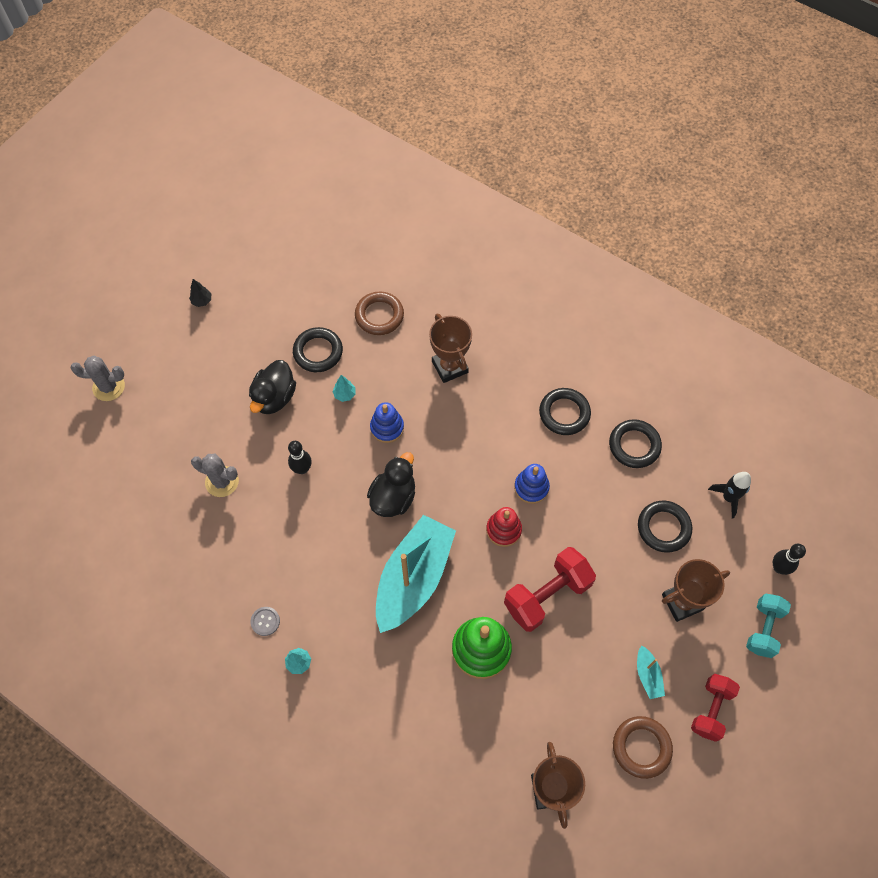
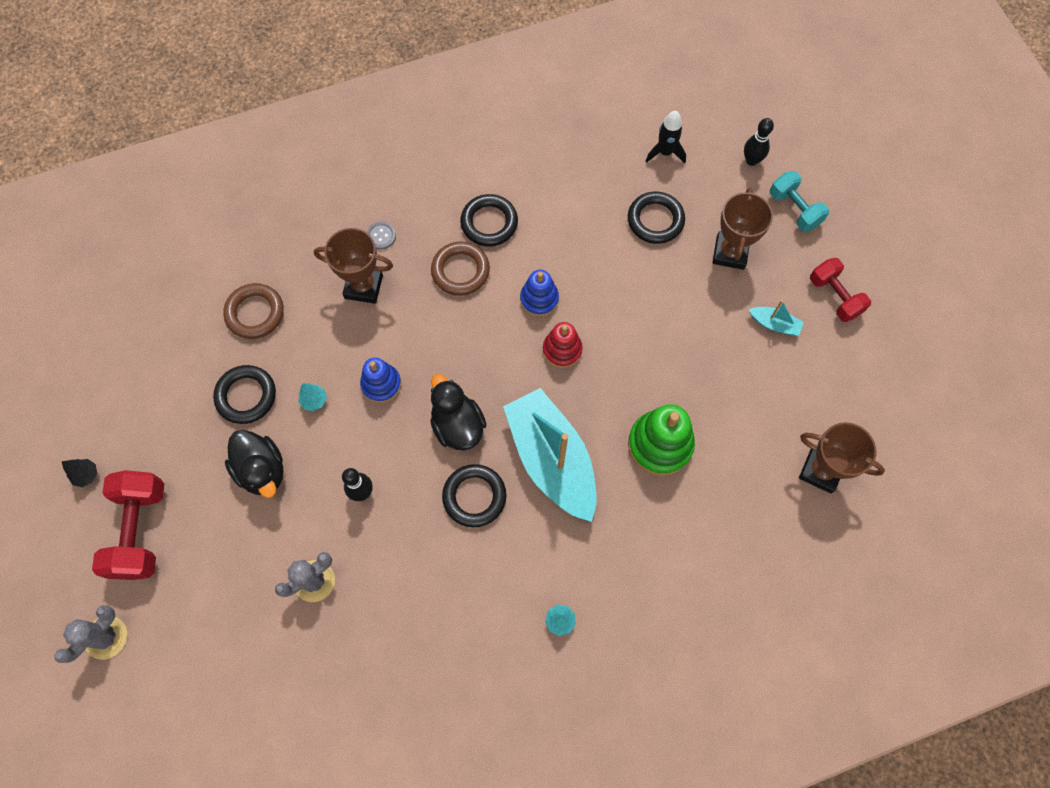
camera: 55 degrees left, 5 degrees up
(265, 621) = (495, 628): grey button -> grey button (381, 236)
(547, 595) = (649, 355): red dumbbell -> red dumbbell (140, 530)
(634, 445) = (563, 189): black ring -> black ring (474, 497)
(641, 747) = (831, 372): brown ring -> brown ring (460, 271)

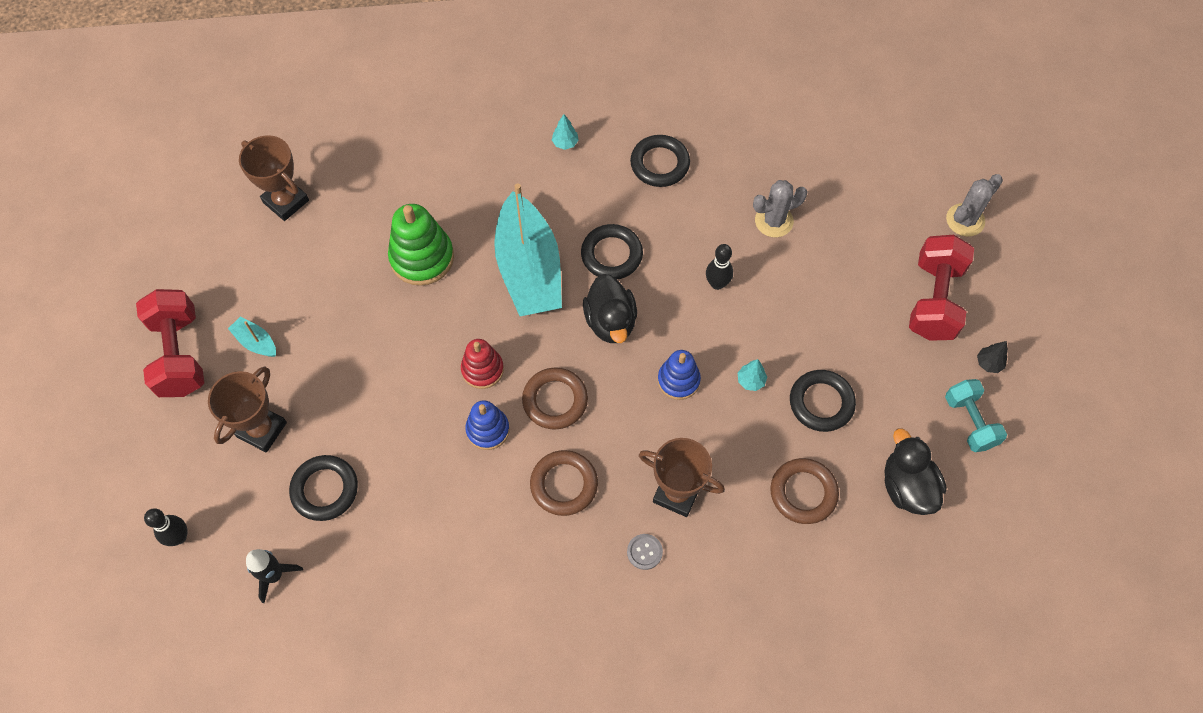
camera: 165 degrees left, 5 degrees down
(262, 470) = (812, 326): black duck -> black duck (907, 487)
(488, 338) = (555, 400): none -> brown ring
(489, 223) = (514, 536): black ring -> black ring (659, 164)
(794, 209) = (165, 462): turquoise dumbbell -> turquoise dumbbell (969, 422)
(834, 297) = (179, 354): red dumbbell -> red dumbbell, size x1.52

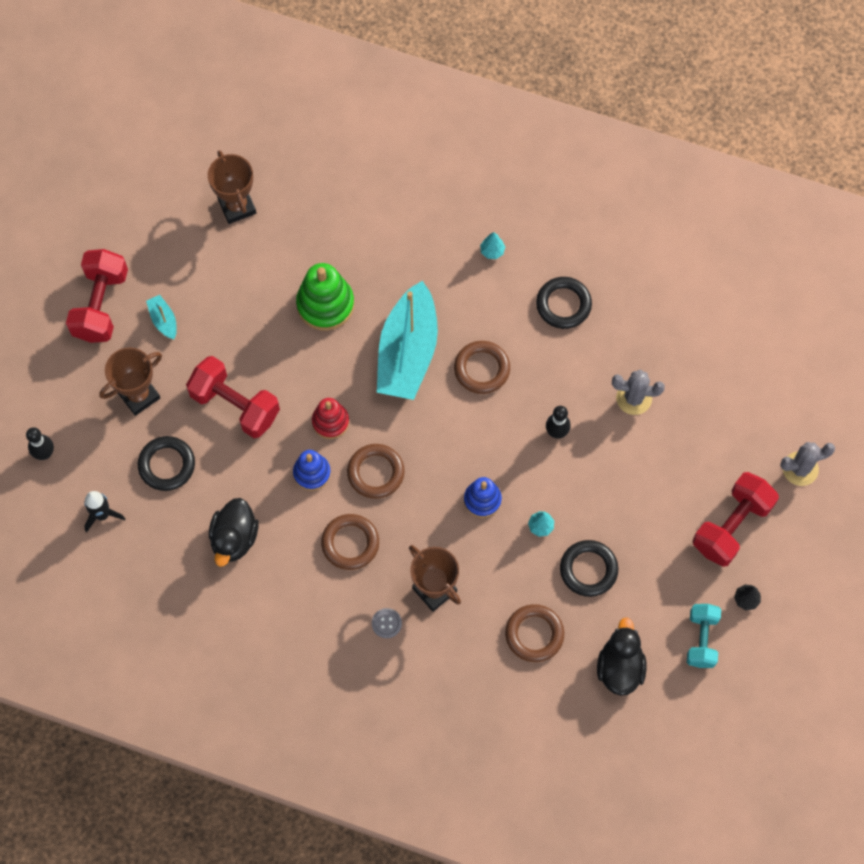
camera: 25 degrees right, 5 degrees up
(373, 395) = (235, 405): none -> red dumbbell
(610, 322) = (452, 426): black duck -> black duck (234, 538)
(611, 255) = (482, 369): black ring -> brown ring

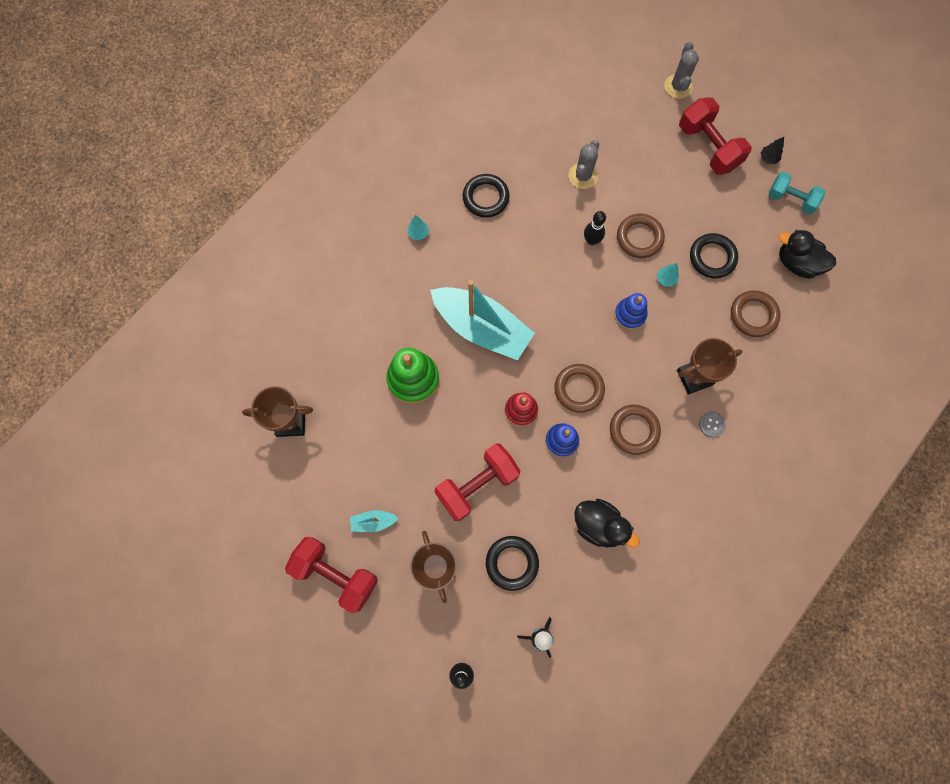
camera: 70 degrees left, 5 degrees up
(482, 369) = (518, 276): brown ring -> brown ring (639, 238)

